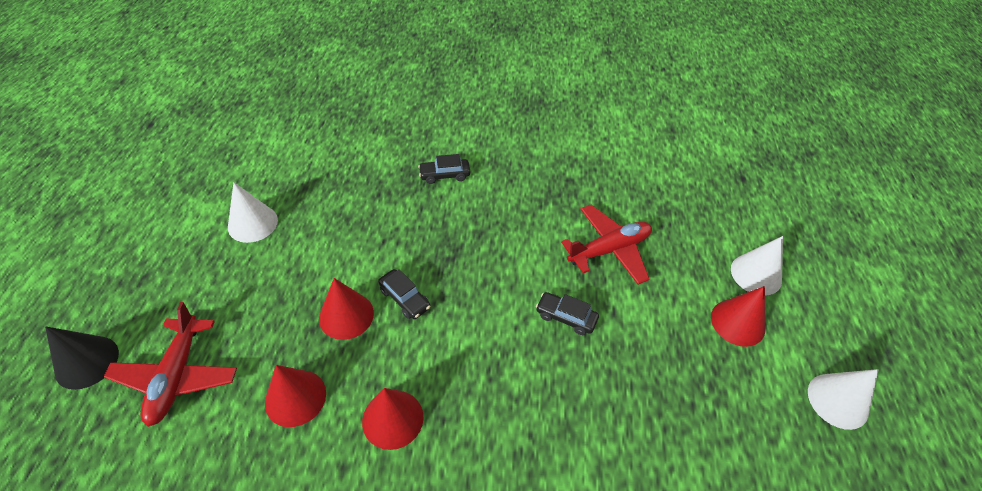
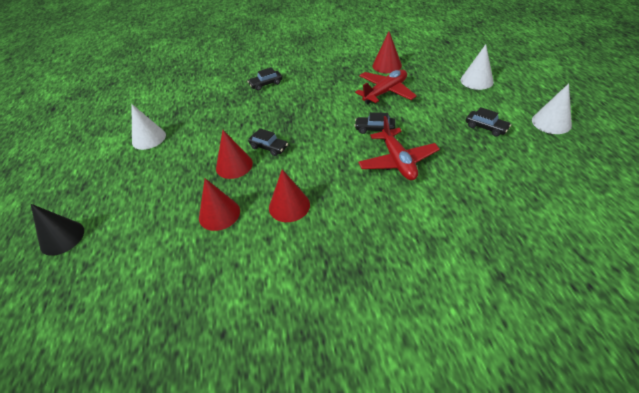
camera: 10 degrees left, 5 degrees down
(177, 376) = (131, 226): red plane -> red plane (397, 161)
(732, 374) = (486, 127): none -> black car
(737, 322) = (477, 104): red cone -> red cone (387, 65)

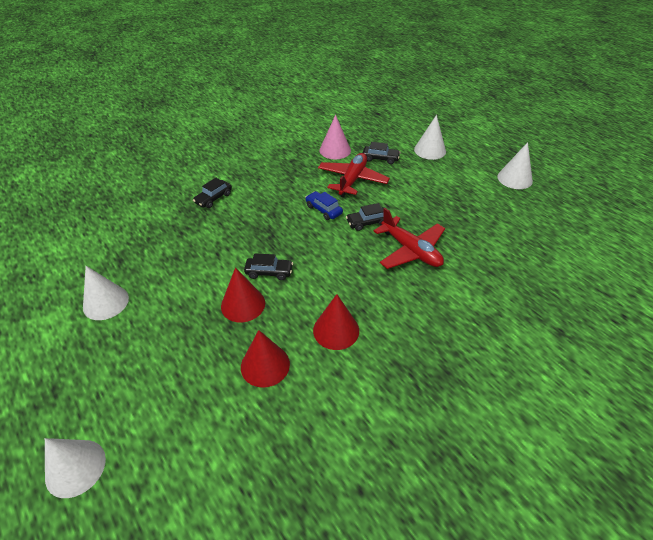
camera: 30 degrees left, 0 degrees up
(62, 238) = (75, 468): black cone -> white cone
(344, 110) = (323, 210): none -> blue car
(387, 65) = (335, 150): red cone -> pink cone
(486, 127) = (466, 196): black car -> black car (380, 158)

